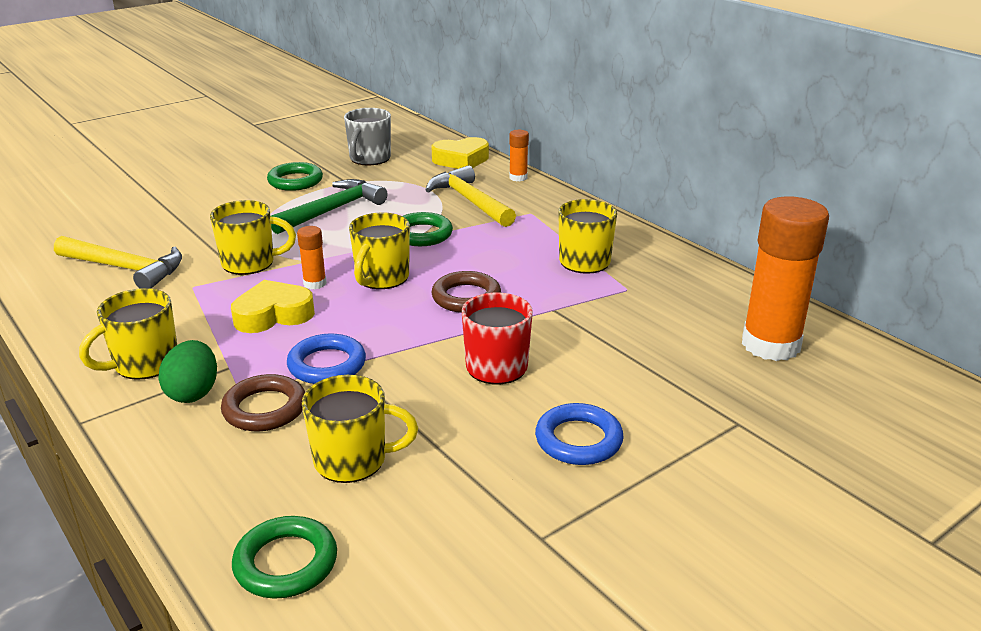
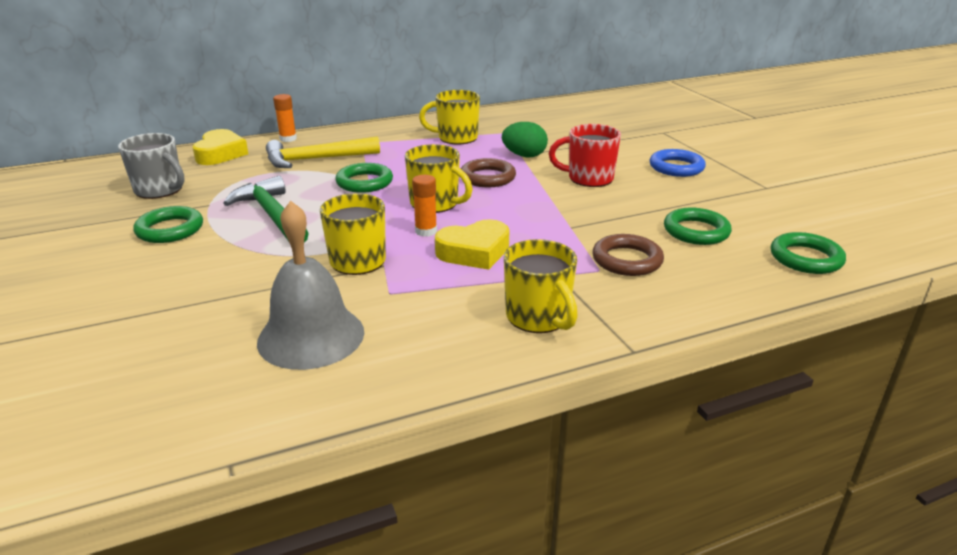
camera: 75 degrees left, 0 degrees up
(126, 268) = (311, 336): yellow hammer -> grey bell
(193, 393) = (596, 291): green egg -> green egg (524, 156)
(273, 315) = (474, 252): yellow heart -> yellow heart turned 105 degrees counterclockwise
(327, 365) = (568, 233): blue ring -> none
(353, 460) = (696, 231): yellow mug -> green ring
(770, 345) = (587, 113): orange glue stick -> none

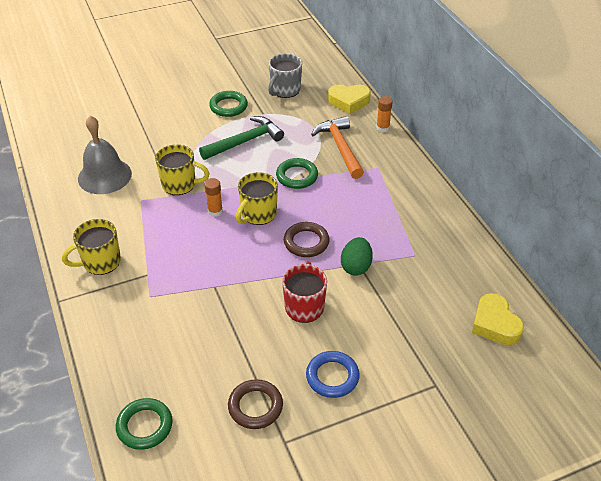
camera: 90 degrees right, 15 degrees up
(315, 159) = (340, 147): yellow hammer -> orange hammer
(456, 138) = (396, 222): yellow mug -> none
(474, 252) = (183, 235): yellow heart -> yellow heart (495, 324)
(627, 260) = (160, 312): brown ring -> brown ring (255, 406)
(696, 231) = (198, 363): green ring -> none

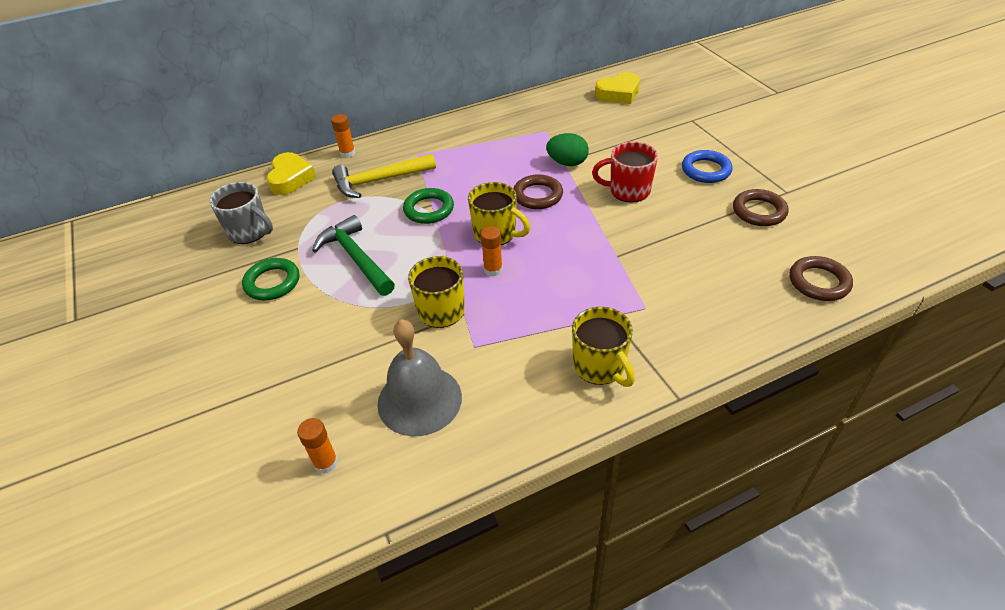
camera: 90 degrees left, 0 degrees up
(74, 142) = (326, 463): none -> orange glue stick
(145, 426) = (819, 282): green ring -> brown ring
(340, 147) = (379, 181): orange hammer -> yellow hammer

